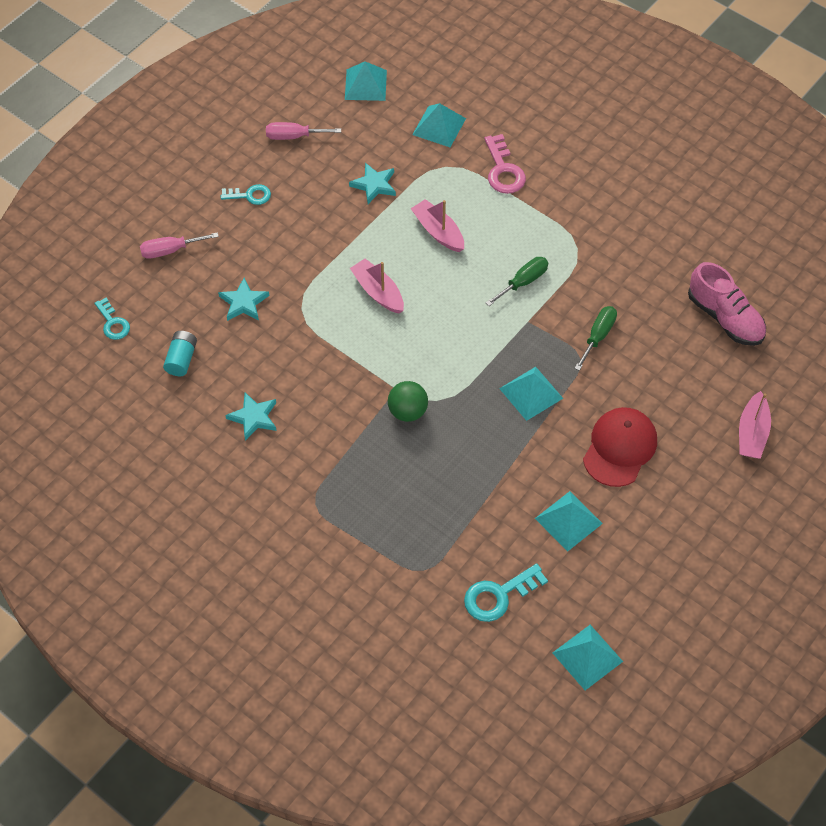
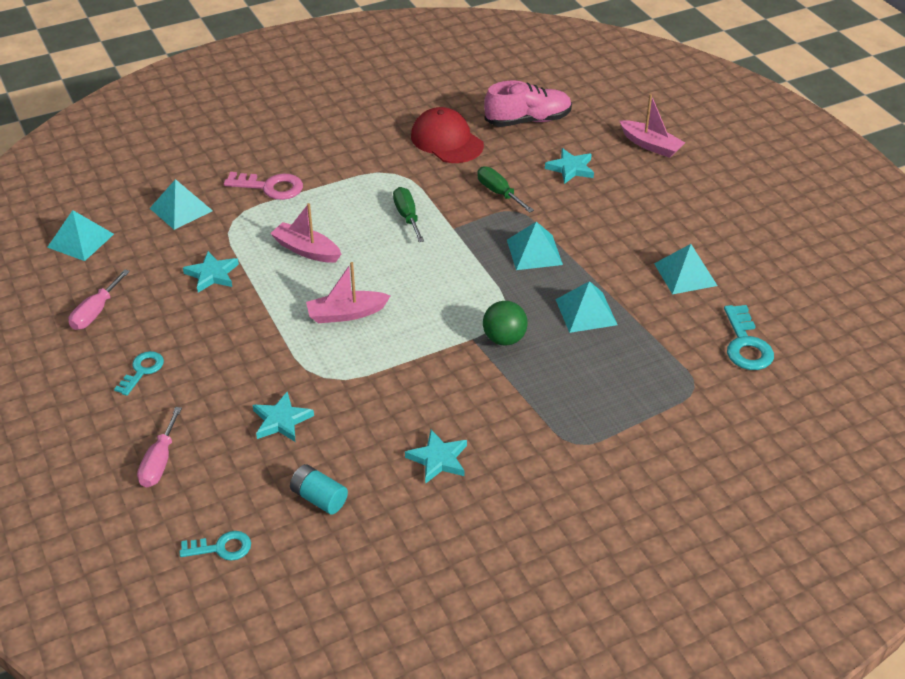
camera: 65 degrees left, 15 degrees down
(438, 232) = (306, 250): pink boat -> pink boat turned 45 degrees clockwise
(587, 657) = (833, 309): turquoise pyramid -> turquoise pyramid (586, 312)
(620, 448) = (625, 219): red cap -> red cap (447, 140)
(670, 379) = (571, 168): none -> turquoise star

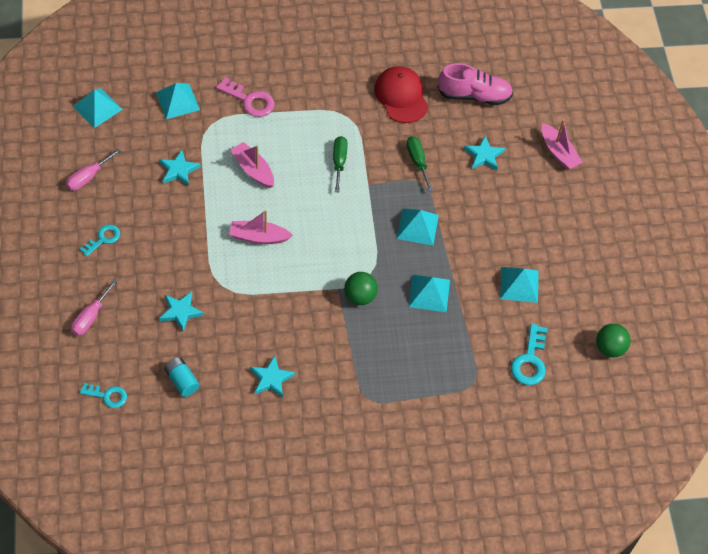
camera: 15 degrees right, 15 degrees up
(827, 306) = (609, 348): none -> green ball

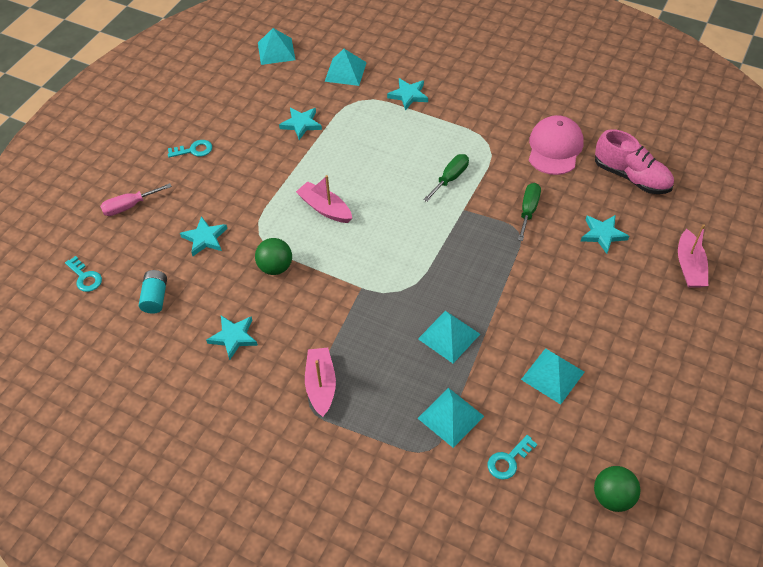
camera: 40 degrees right, 5 degrees down
(88, 177) = (223, 98): pink screwdriver -> none
(249, 100) = (408, 95): pink key -> turquoise star
(253, 170) = (365, 151): pink boat -> pink boat (321, 385)
(360, 296) = (377, 305): green ball -> green ball (275, 267)
(401, 96) = (555, 148): red cap -> pink cap
(417, 226) = (484, 269): turquoise pyramid -> turquoise pyramid (450, 417)
(530, 360) = (508, 460): turquoise key -> turquoise key, size x0.66

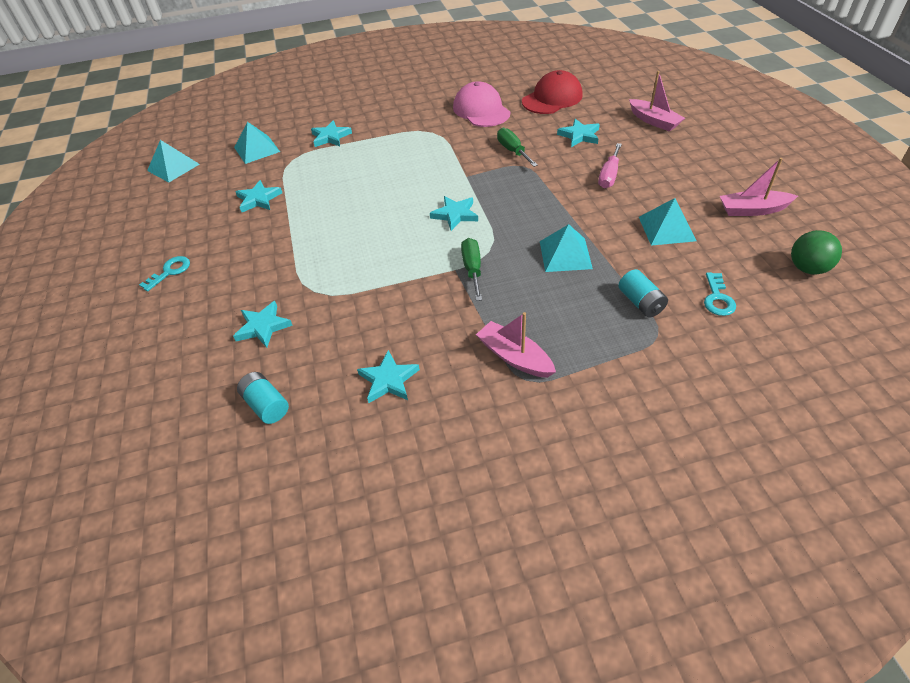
camera: 40 degrees left, 5 degrees down
(85, 277) = (160, 443): turquoise key -> none
(129, 206) = (146, 353): pink screwdriver -> pink screwdriver (609, 176)
(275, 267) = (361, 304): green ball -> none
(325, 208) = (353, 239): pink boat -> pink boat (752, 210)
(414, 240) = (455, 215): none -> turquoise star
(450, 178) = (431, 165): green screwdriver -> green screwdriver (472, 269)
(450, 417) = (640, 302): turquoise pyramid -> turquoise battery
(631, 177) = (552, 98): pink shoe -> red cap

